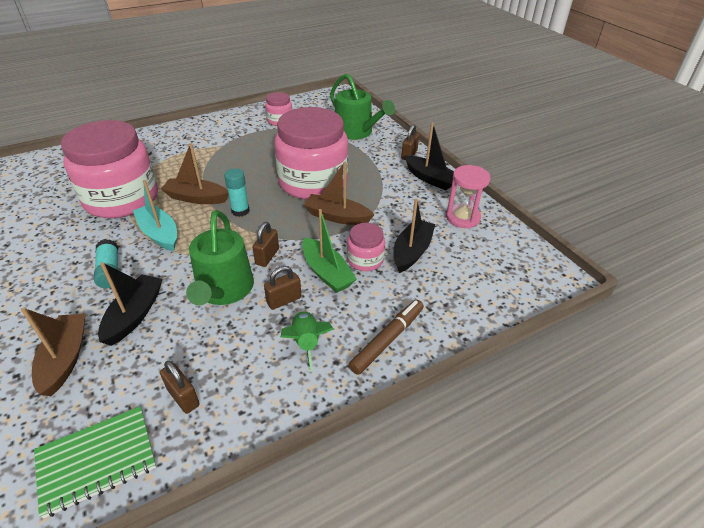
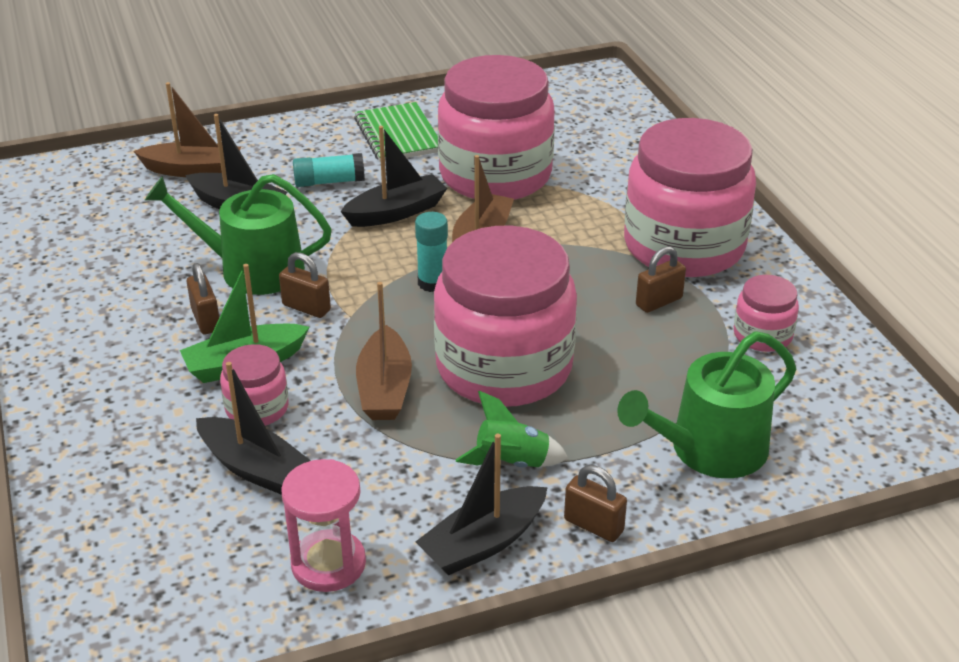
camera: 100 degrees right, 5 degrees down
(97, 461) = (52, 202): green notebook -> green notebook (398, 135)
(159, 234) = (396, 212): turquoise boat -> black boat
(183, 397) = (94, 245): brown padlock -> brown padlock (659, 302)
(209, 138) = (684, 246): none -> pink jar
(306, 342) = (119, 336): green rocket -> green rocket (512, 463)
(337, 217) = (384, 388): brown boat -> brown boat turned 150 degrees clockwise
(387, 340) = (81, 409): brown marker -> none

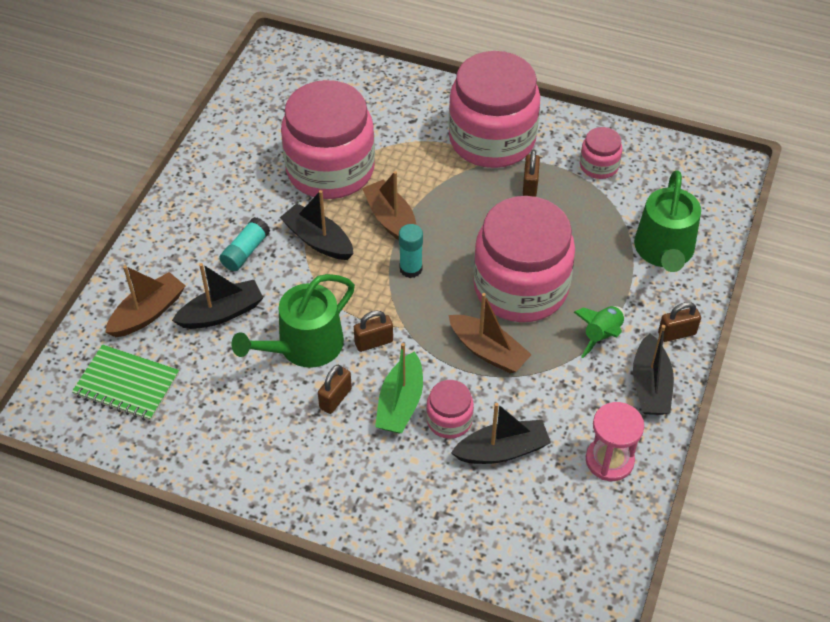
camera: 50 degrees left, 15 degrees up
(206, 320) = (335, 398): brown padlock -> brown padlock turned 75 degrees counterclockwise
(396, 212) = (318, 240): black boat -> black boat turned 60 degrees counterclockwise
(398, 135) = (229, 185): green notebook -> green notebook (126, 385)

